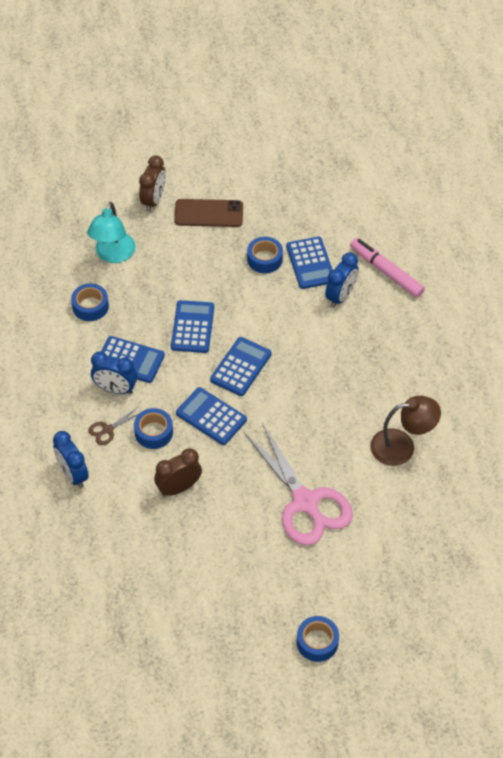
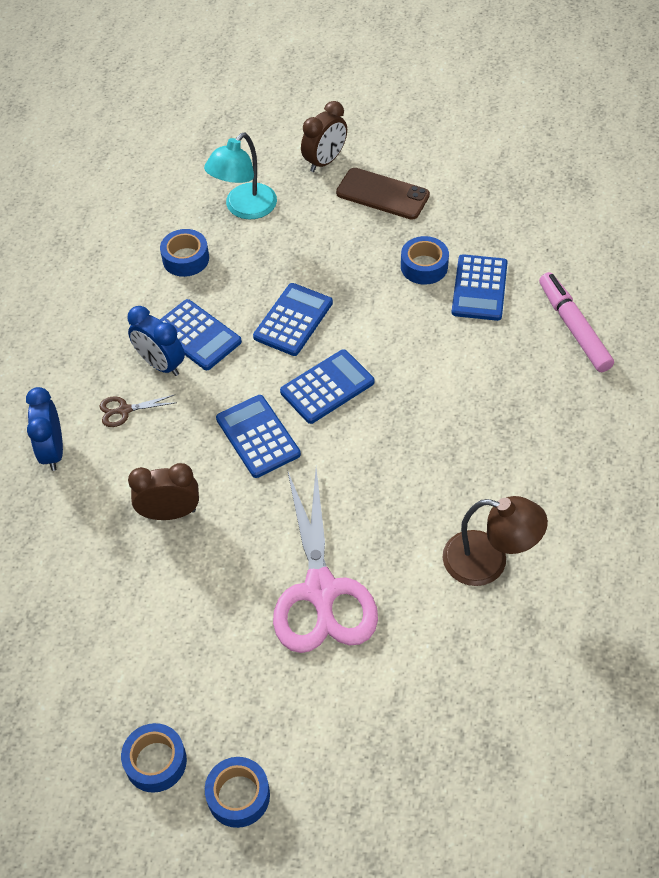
camera: 25 degrees right, 0 degrees up
(153, 432) = (177, 432): blue tape -> blue tape (155, 762)
(341, 296) = (499, 340): blue clock -> none

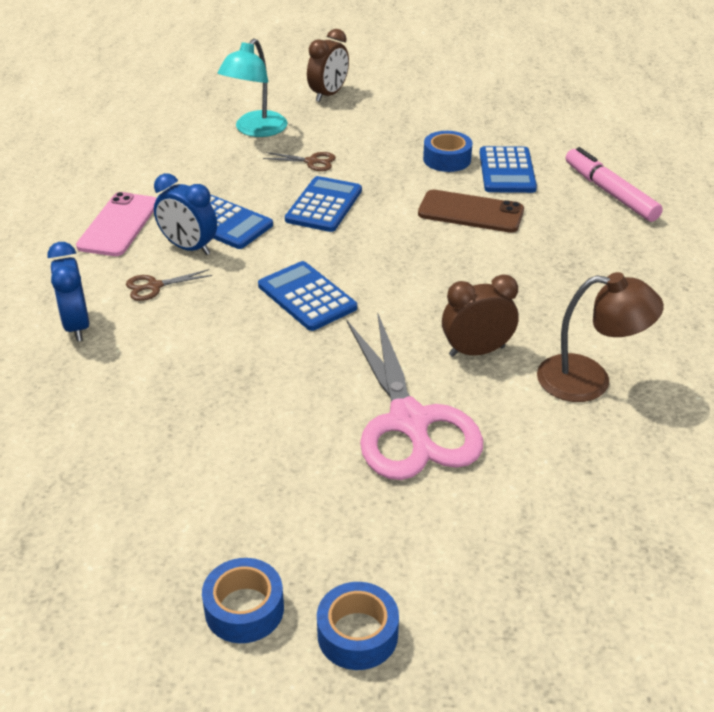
camera: 10 degrees left, 15 degrees down
(100, 329) = (119, 225): none -> pink phone
(170, 513) = (220, 368): brown clock -> brown clock (476, 351)
(185, 259) = (202, 168): blue tape -> none
(292, 259) = (312, 162): none -> brown scissors
(327, 387) = (372, 253): blue calculator -> none
(382, 194) = (391, 113): brown phone -> brown phone (470, 212)

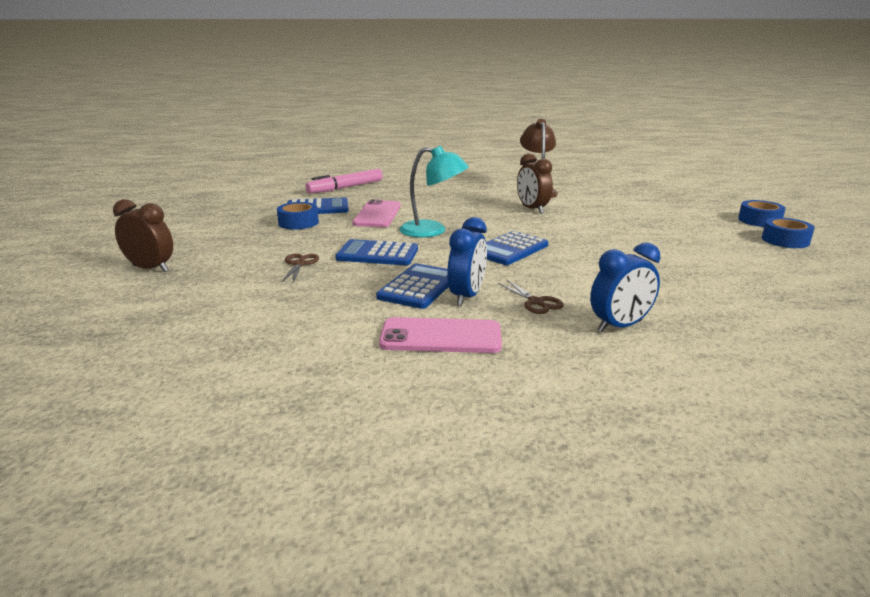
camera: 100 degrees left, 15 degrees down
(255, 130) = (224, 294): turquoise lamp -> turquoise lamp (432, 231)
(410, 422) = (608, 219): pink scissors -> none
(470, 212) = (377, 214): brown phone -> pink phone

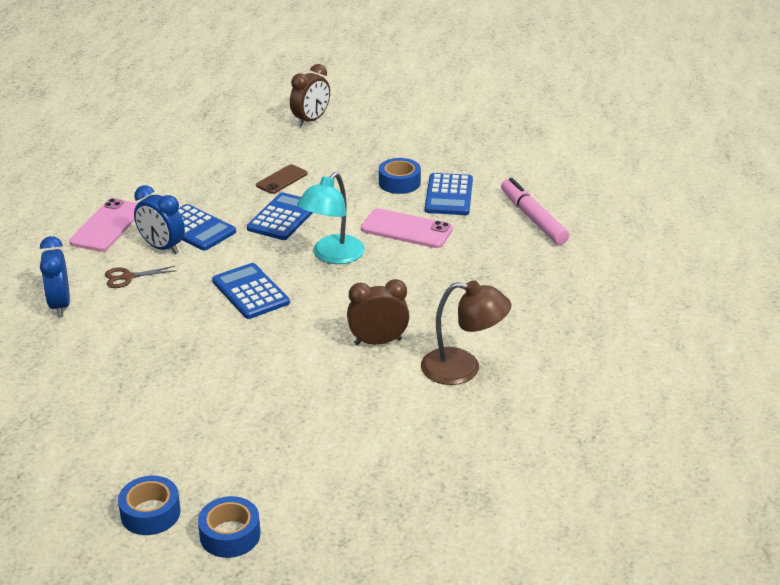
camera: 105 degrees right, 10 degrees up
(299, 264) = (281, 179): brown scissors -> brown phone

